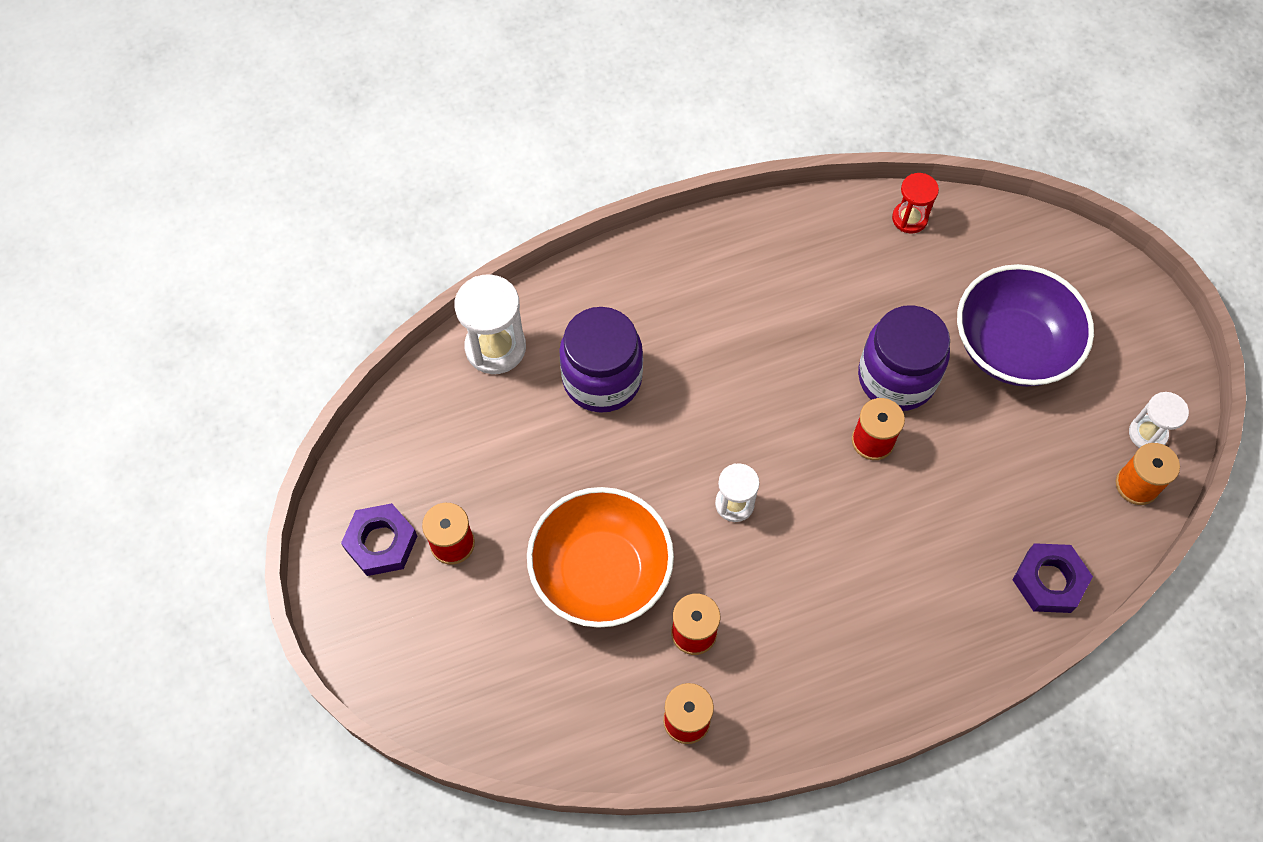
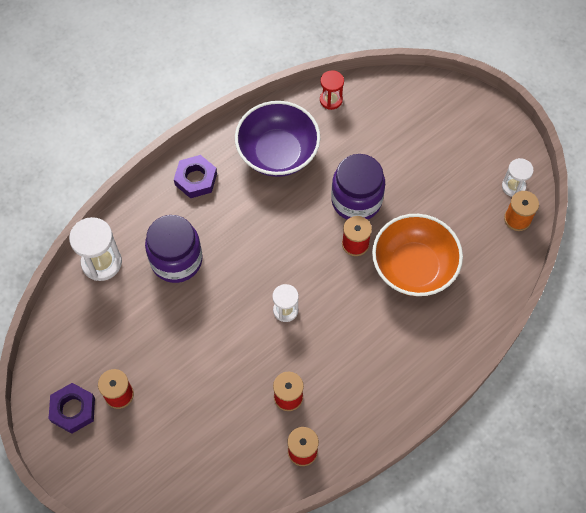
camera: 20 degrees left, 0 degrees up
(601, 572) = (218, 380): orange bowl -> orange bowl (413, 267)
(1012, 346) = (418, 159): purple bowl -> purple bowl (278, 153)
(1049, 581) = (486, 293): purple nut -> purple nut (196, 179)

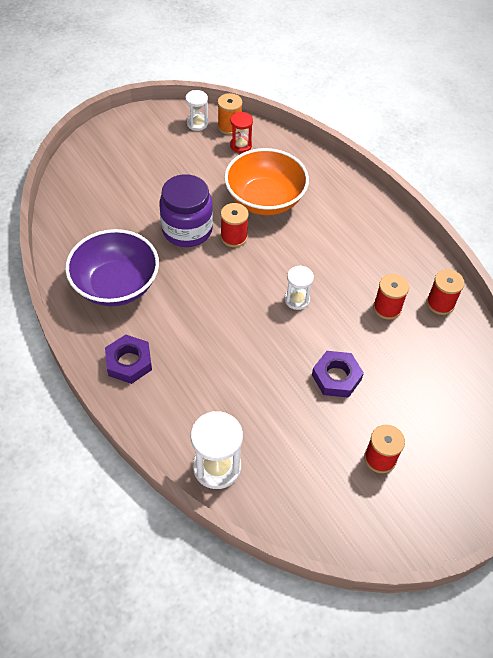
camera: 85 degrees left, 10 degrees down
(73, 410) = (396, 507): purple nut -> purple nut (336, 377)
(176, 260) = (226, 389): purple jar -> none
(331, 100) = (65, 234): red hourglass -> red hourglass (241, 145)

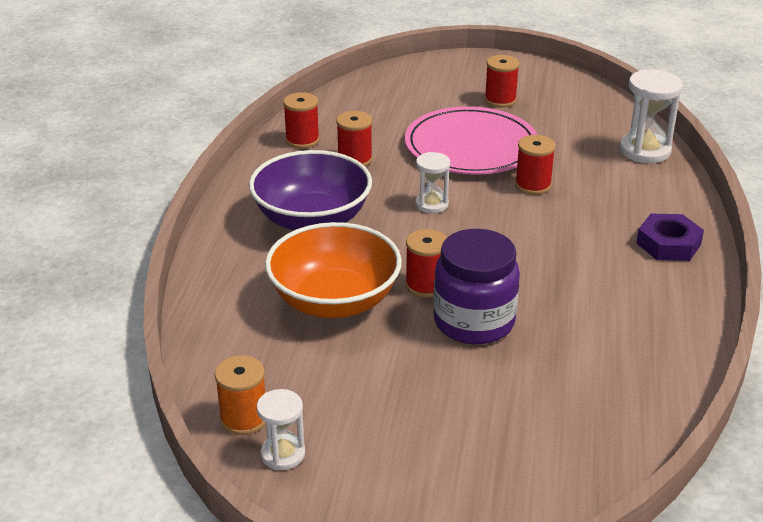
camera: 135 degrees left, 20 degrees down
(116, 285) = (624, 313): purple bowl -> purple bowl (312, 220)
(241, 145) = (268, 381): red hourglass -> none
(257, 363) = (533, 185): none -> red spool
(336, 377) = (471, 146): purple nut -> pink plate

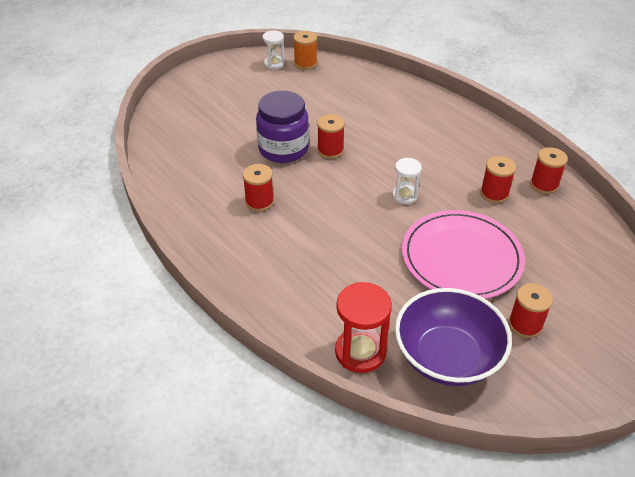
camera: 130 degrees right, 10 degrees up
(312, 220) = (437, 144): purple bowl -> purple bowl (447, 357)
(334, 301) = (353, 117): orange bowl -> none
(533, 185) = (379, 253): red spool -> red spool (259, 202)
(644, 151) = (360, 352): white hourglass -> red hourglass
(668, 244) = (248, 267): purple nut -> none

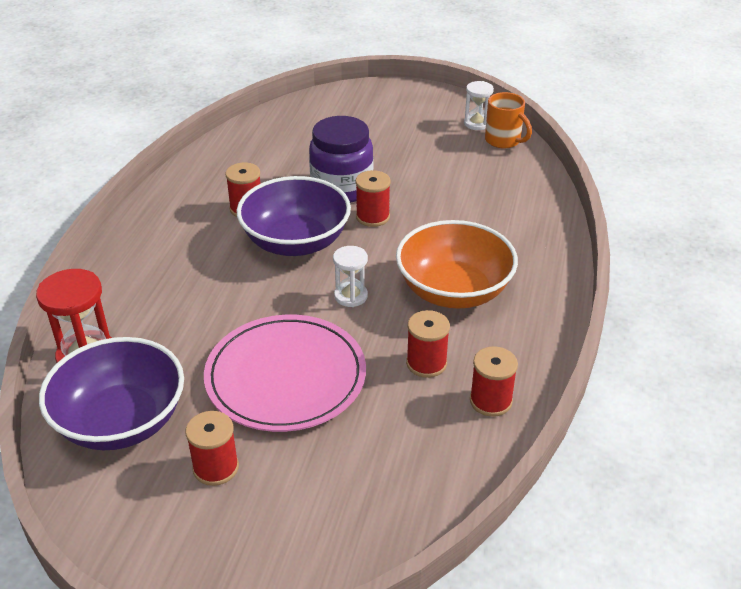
camera: 55 degrees right, 5 degrees down
(305, 63) = (503, 141): orange spool -> orange mug
(323, 195) = (296, 242): none -> purple bowl
(437, 153) = (454, 291): none -> orange bowl

